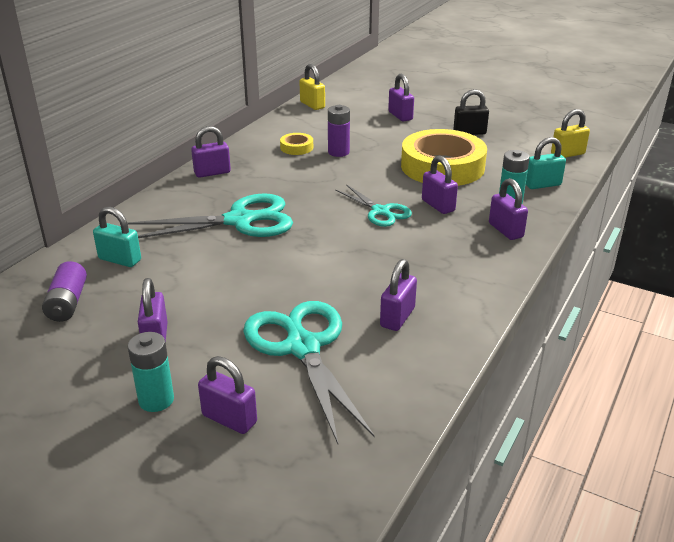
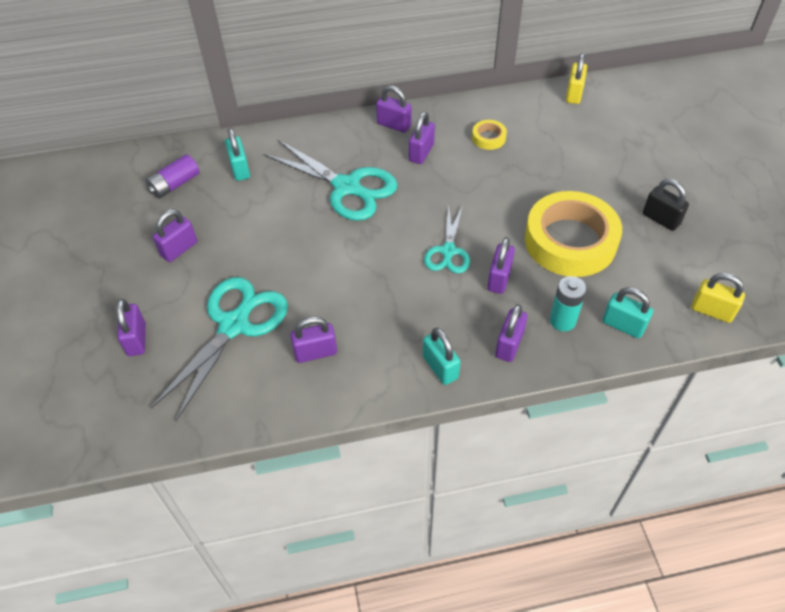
camera: 50 degrees right, 20 degrees up
(156, 400) = (125, 294): turquoise battery -> none
(338, 152) = (512, 165): purple battery -> none
(400, 116) = (630, 156): purple padlock -> purple padlock (421, 153)
(490, 267) = (440, 367): none -> turquoise padlock

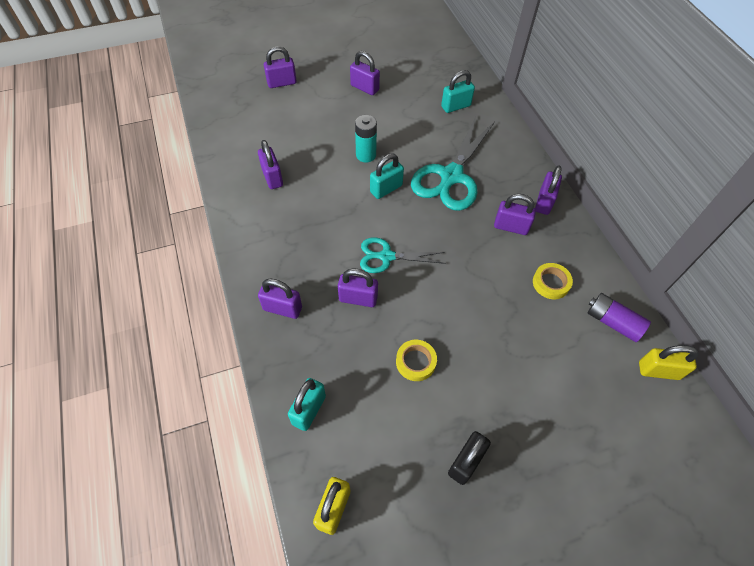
camera: 80 degrees right, 5 degrees up
(175, 184) = (430, 74): purple battery -> purple battery (612, 322)
(234, 325) = (296, 129): turquoise scissors -> none
(440, 367) = (258, 258): turquoise padlock -> turquoise padlock (386, 189)
(562, 320) = (312, 353): turquoise battery -> turquoise battery (366, 155)
(570, 241) = (415, 362): yellow tape -> yellow tape, size x0.42

